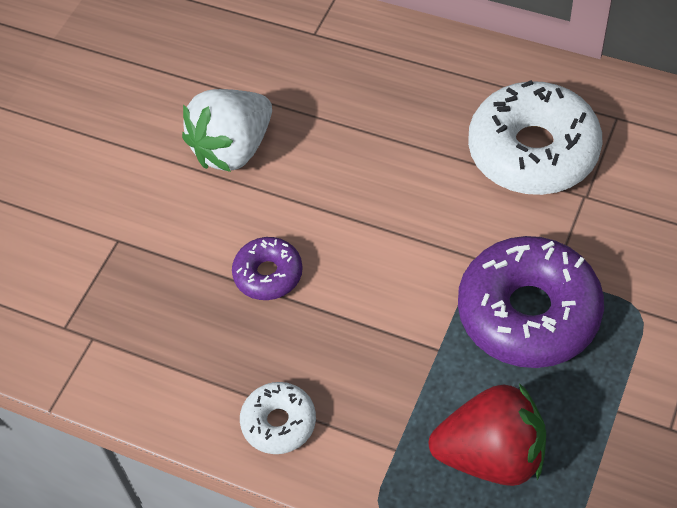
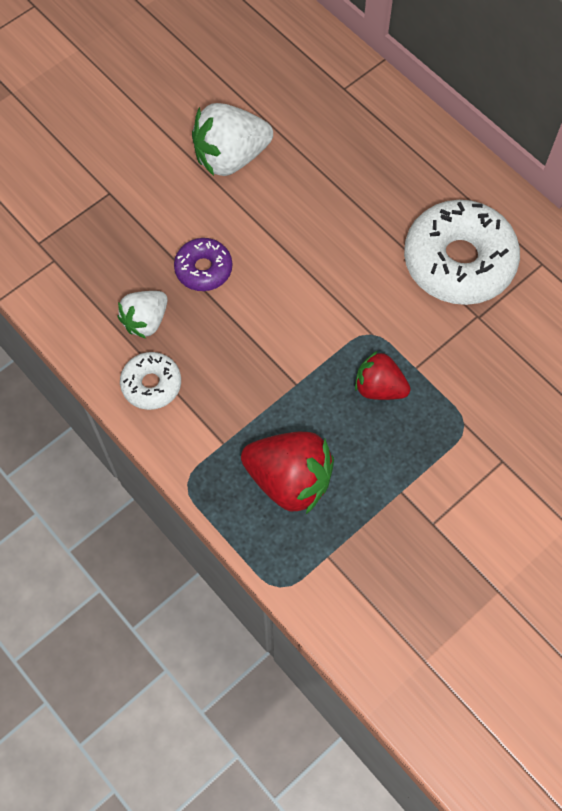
camera: 20 degrees right, 10 degrees up
(234, 357) = (146, 321): none -> white strawberry
(528, 313) = (379, 387): purple donut -> red strawberry

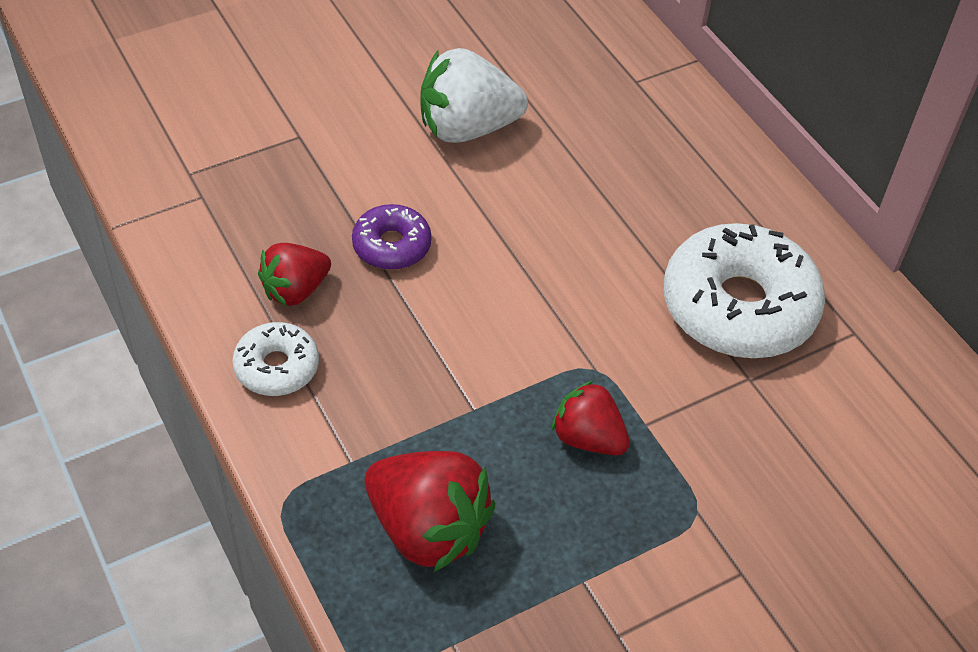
camera: 10 degrees right, 15 degrees down
(146, 321) = (295, 290): white strawberry -> red strawberry

